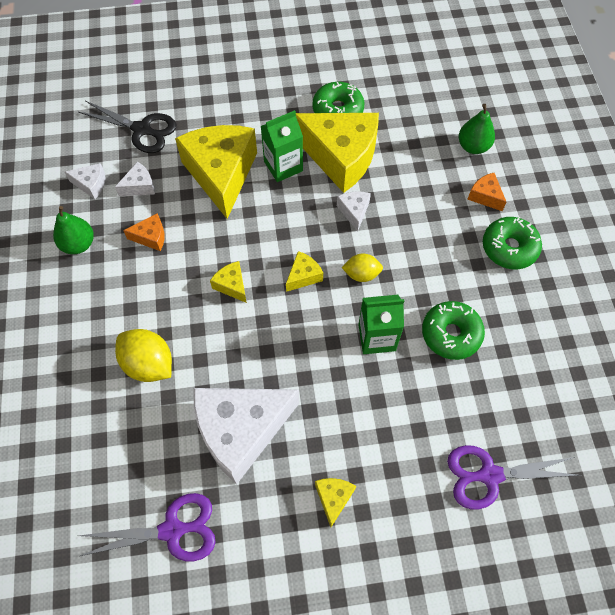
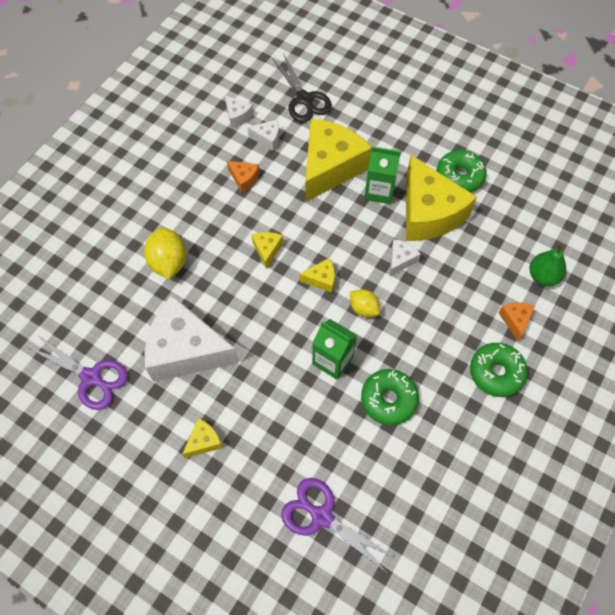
camera: 40 degrees right, 0 degrees up
(78, 244) = (195, 151): green pear -> none

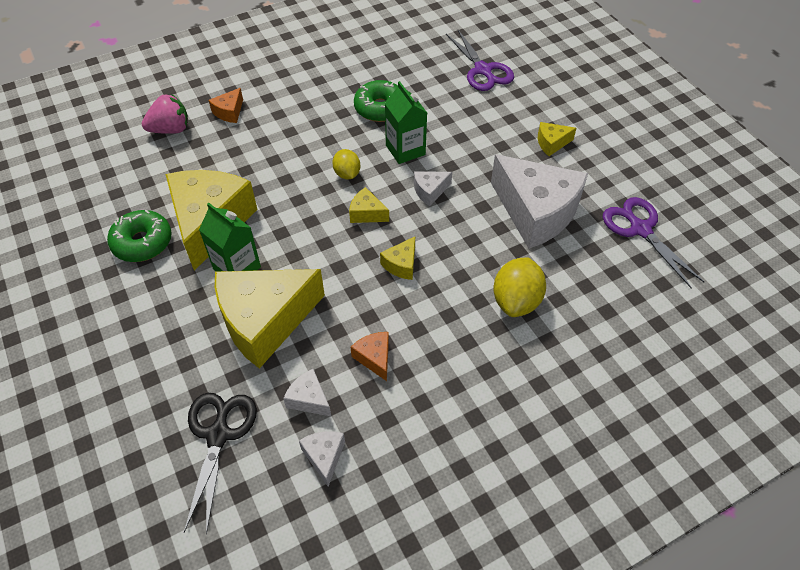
camera: 150 degrees left, 10 degrees down
(400, 260) = (278, 196): white cheese -> white cheese (430, 191)
(496, 372) = (281, 90): green donut -> none
(543, 276) = (170, 129): green pear -> pink strawberry

